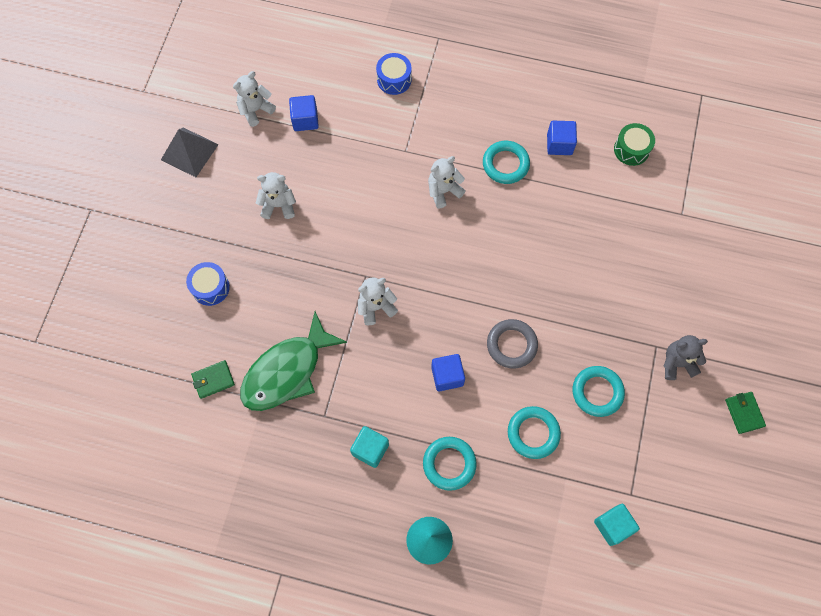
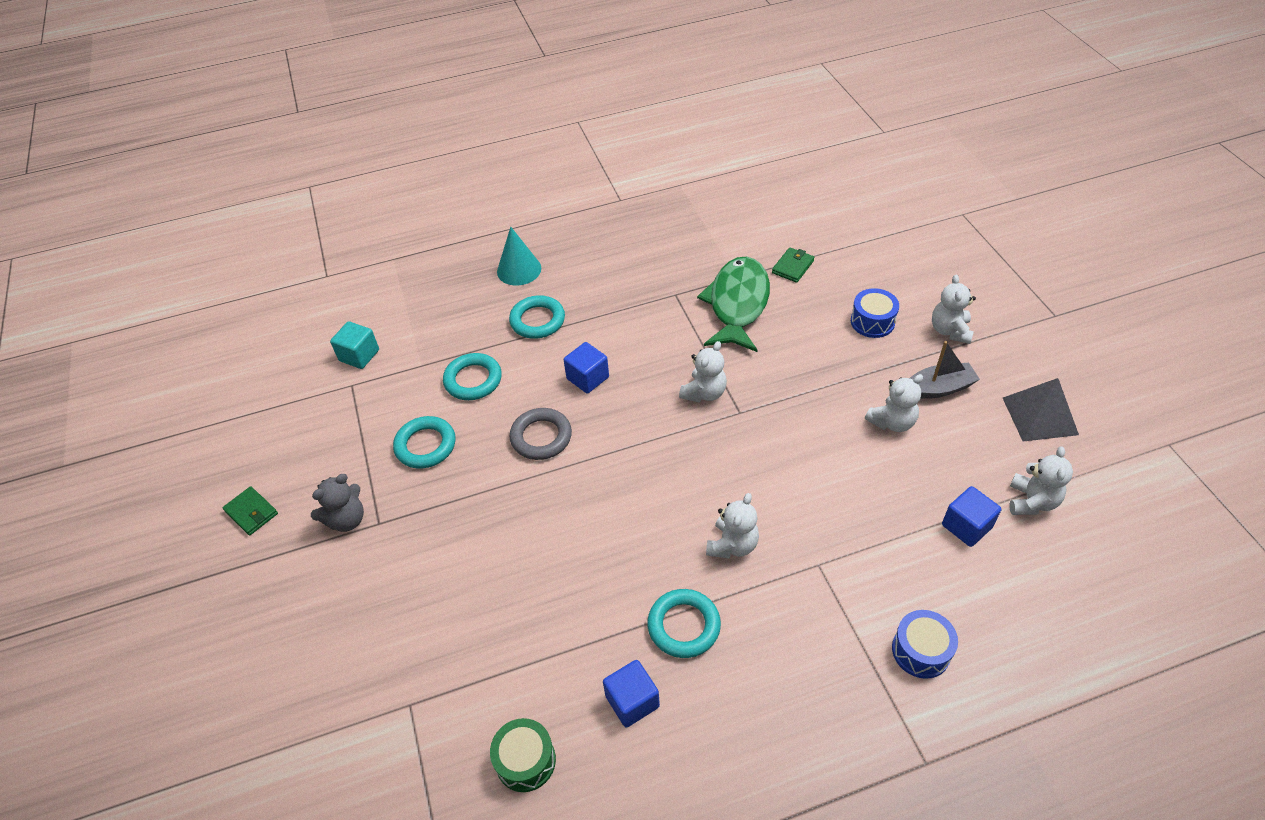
camera: 150 degrees right, 20 degrees down
(169, 245) = (950, 331): none -> white teddy bear
(225, 208) = (938, 388): none -> grey boat
(370, 449) = (615, 295): turquoise cube -> none

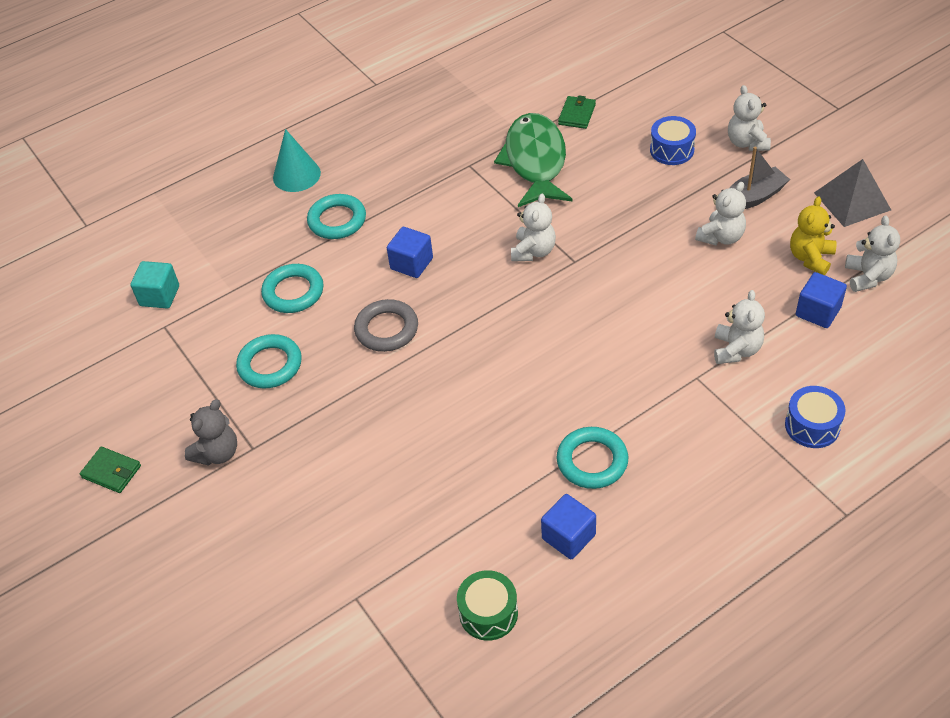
camera: 15 degrees left, 0 degrees up
(732, 545) = (611, 380): white teddy bear -> white teddy bear (736, 350)
(977, 466) = (810, 258): none -> yellow teddy bear

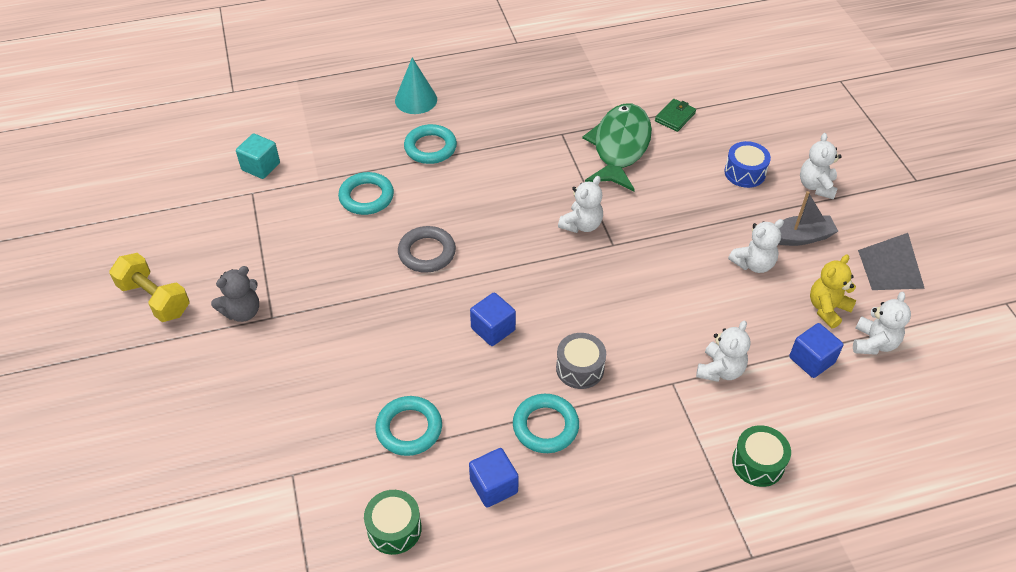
camera: 15 degrees right, 0 degrees up
(111, 472) = (155, 299): green wallet -> yellow dumbbell
(270, 365) = (319, 252): turquoise ring -> turquoise ring (409, 428)
(411, 264) = (474, 203): blue cube -> blue cube (493, 329)
(599, 393) = (580, 368): none -> grey drum
(812, 426) = (758, 463): blue drum -> green drum

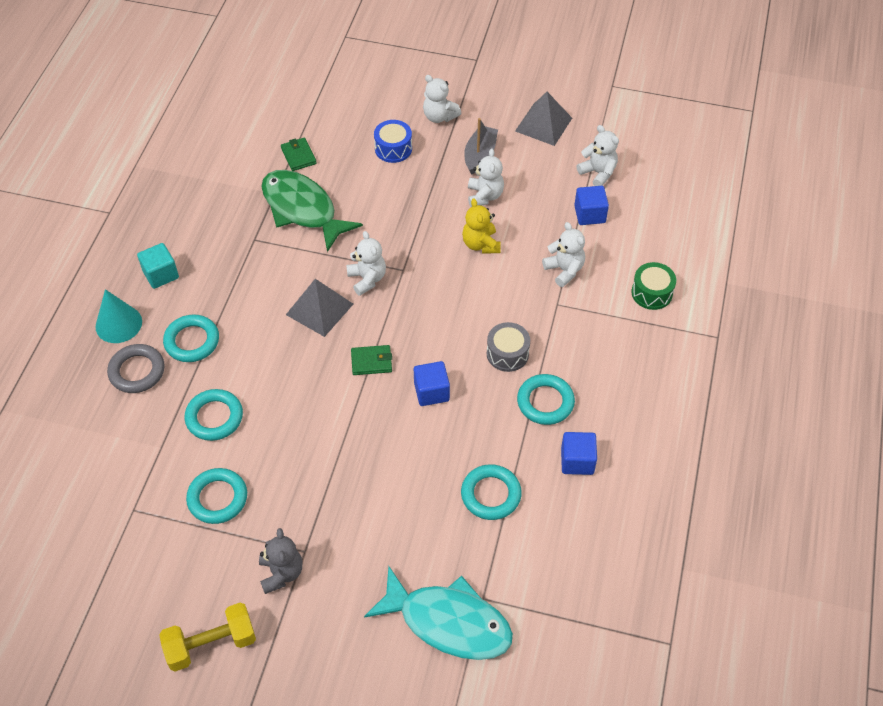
camera: 60 degrees left, 5 degrees up
(253, 457) = (448, 622): none -> turquoise fish
(261, 166) = (103, 489): turquoise cube -> turquoise cube (161, 274)
(291, 237) = (217, 498): none -> turquoise ring
(394, 529) = (575, 544): green drum -> none
(427, 253) = (316, 401): grey ring -> grey ring (137, 371)
(494, 270) = (371, 361): none -> green wallet
(523, 209) = (319, 309): none -> grey pyramid
(827, 309) = (553, 179): yellow teddy bear -> yellow teddy bear (481, 244)

